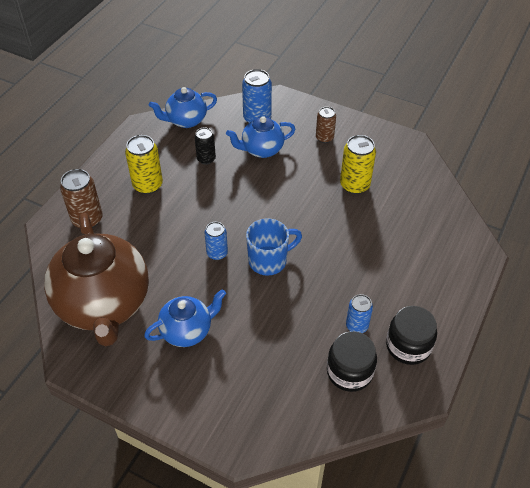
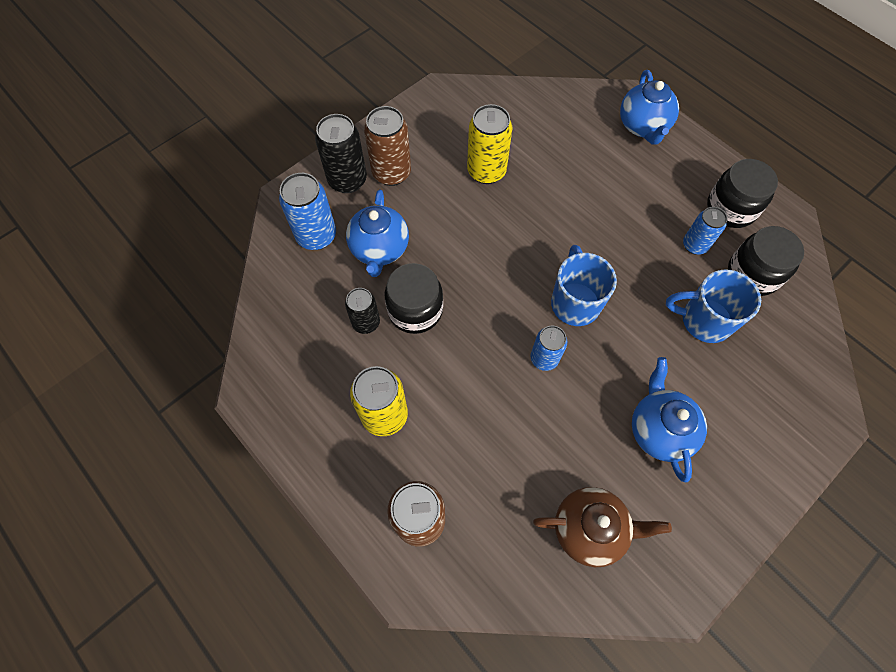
camera: 70 degrees left, 15 degrees up
(104, 305) = (590, 529): brown teapot -> brown teapot, size x0.51
(186, 120) = (273, 327): blue teapot -> blue teapot (643, 127)
(225, 179) = (415, 310): none -> black jar
(289, 344) = (704, 320): none -> blue mug
(306, 119) = (347, 180): none -> black can
(324, 138) = (391, 173): brown can -> brown can, size x1.55

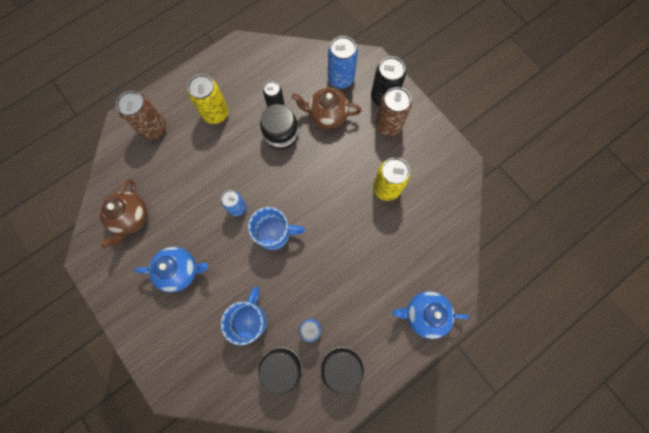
camera: 95 degrees right, 10 degrees up
(380, 249) = (327, 115): blue teapot -> brown teapot

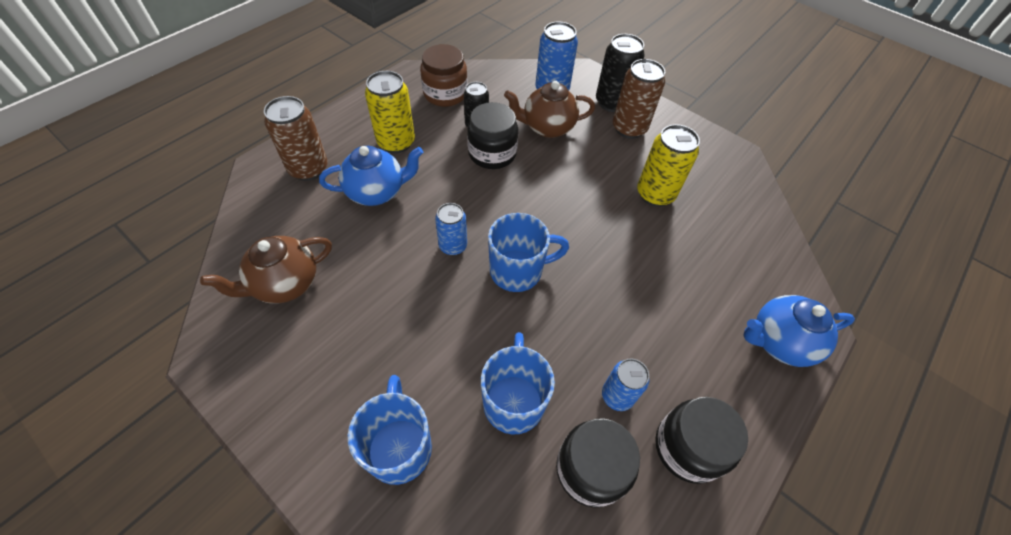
camera: 15 degrees left, 20 degrees down
(131, 218) = (285, 284): brown teapot -> brown teapot turned 60 degrees clockwise
(180, 270) = (378, 346): blue teapot -> blue teapot (377, 192)
(182, 333) = (399, 447): none -> blue mug
(259, 71) = (445, 94): none -> brown jar

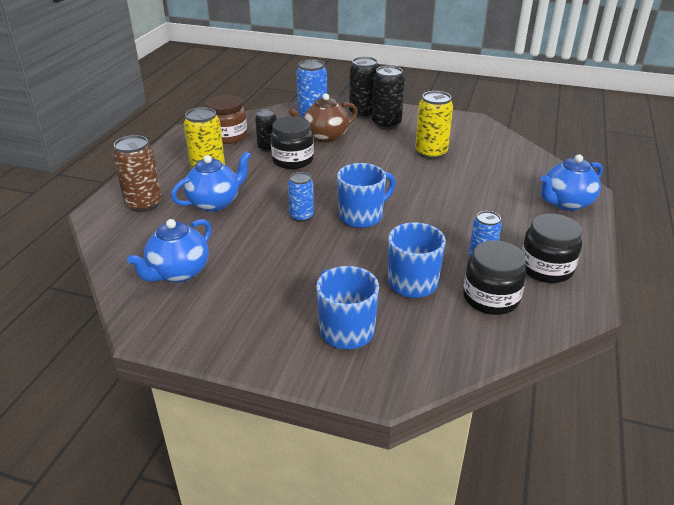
camera: 20 degrees left, 20 degrees down
(285, 284) = (178, 272): brown teapot -> blue teapot
(629, 128) = (386, 124): brown can -> black can

